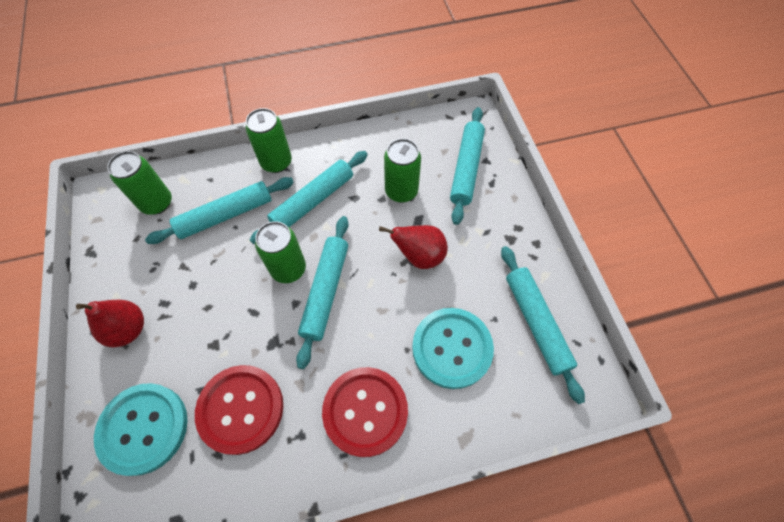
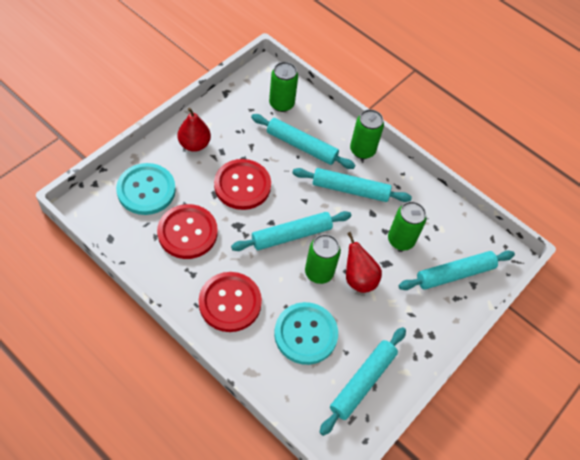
camera: 50 degrees right, 5 degrees down
(226, 307) = (242, 185): none -> red button
(288, 269) = (291, 204): green can -> green can (319, 272)

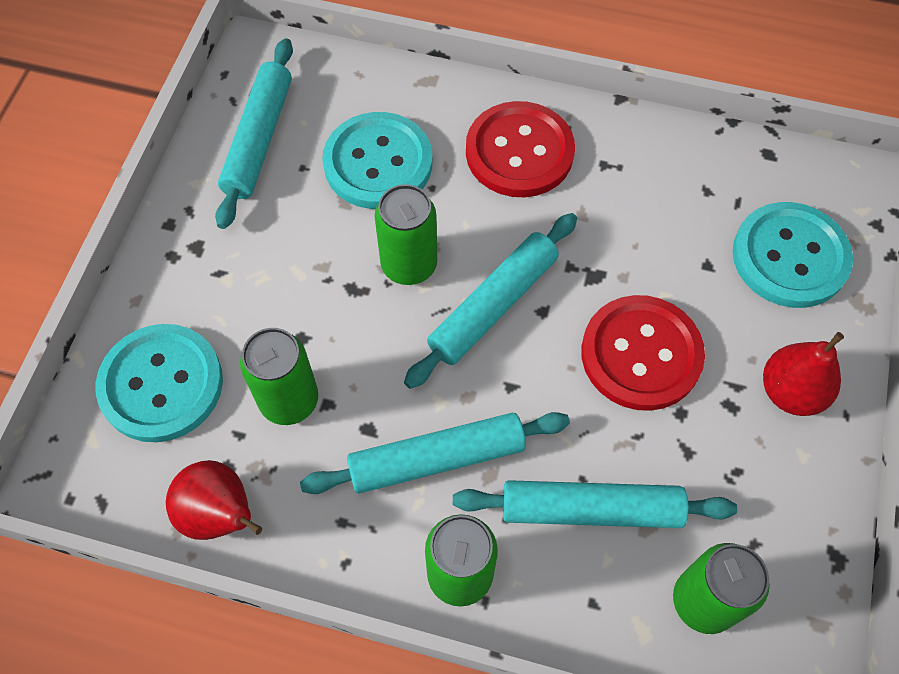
camera: 160 degrees right, 5 degrees up
(187, 232) = (664, 222): red button -> none
(358, 279) = (335, 287): red pear -> red pear (220, 514)
(454, 274) = (161, 384): turquoise rolling pin -> turquoise button

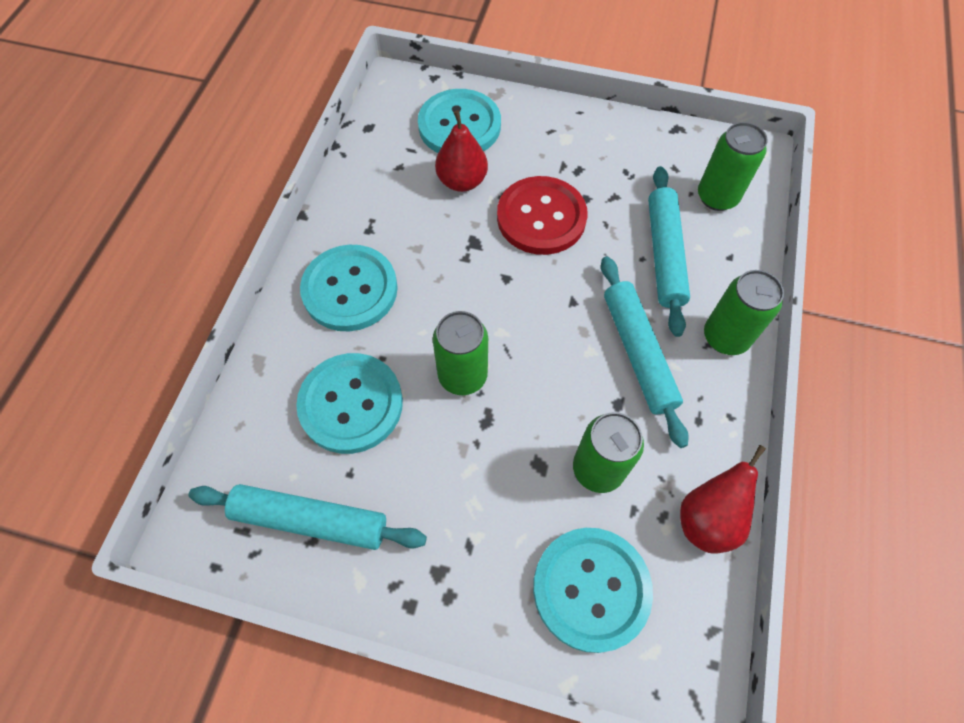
camera: 90 degrees left, 0 degrees up
(493, 305) = (501, 312): turquoise rolling pin -> none
(519, 152) = (350, 289): red button -> turquoise button
(791, 392) = (565, 137): red pear -> red pear (462, 181)

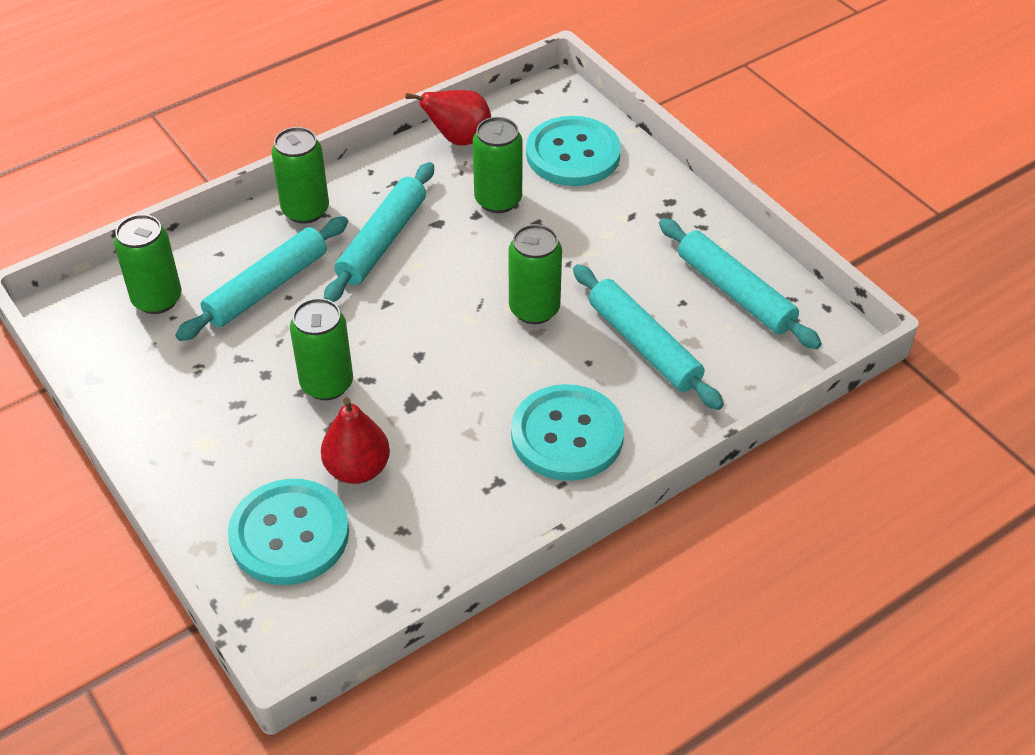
camera: 140 degrees left, 15 degrees down
(351, 404) = (643, 345): turquoise button -> turquoise rolling pin
(541, 217) = (327, 384): red button -> green can

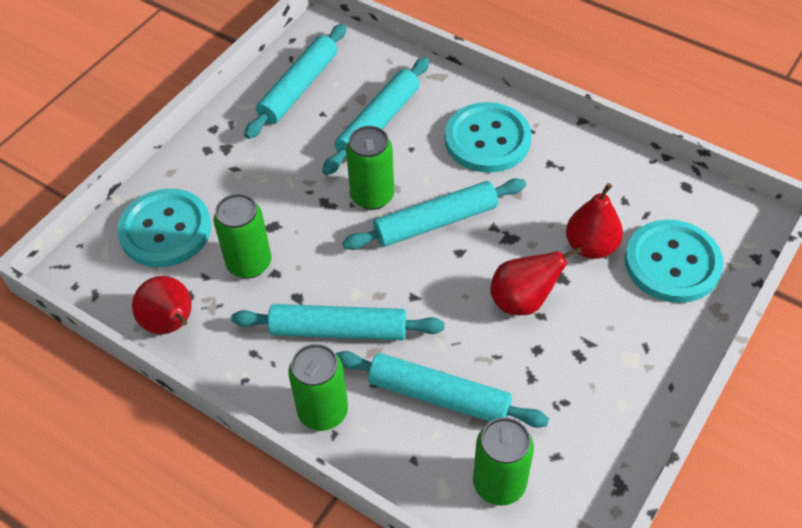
camera: 110 degrees left, 5 degrees up
(327, 384) = (523, 301): green can -> red pear
(469, 349) = (436, 222): none -> turquoise rolling pin

